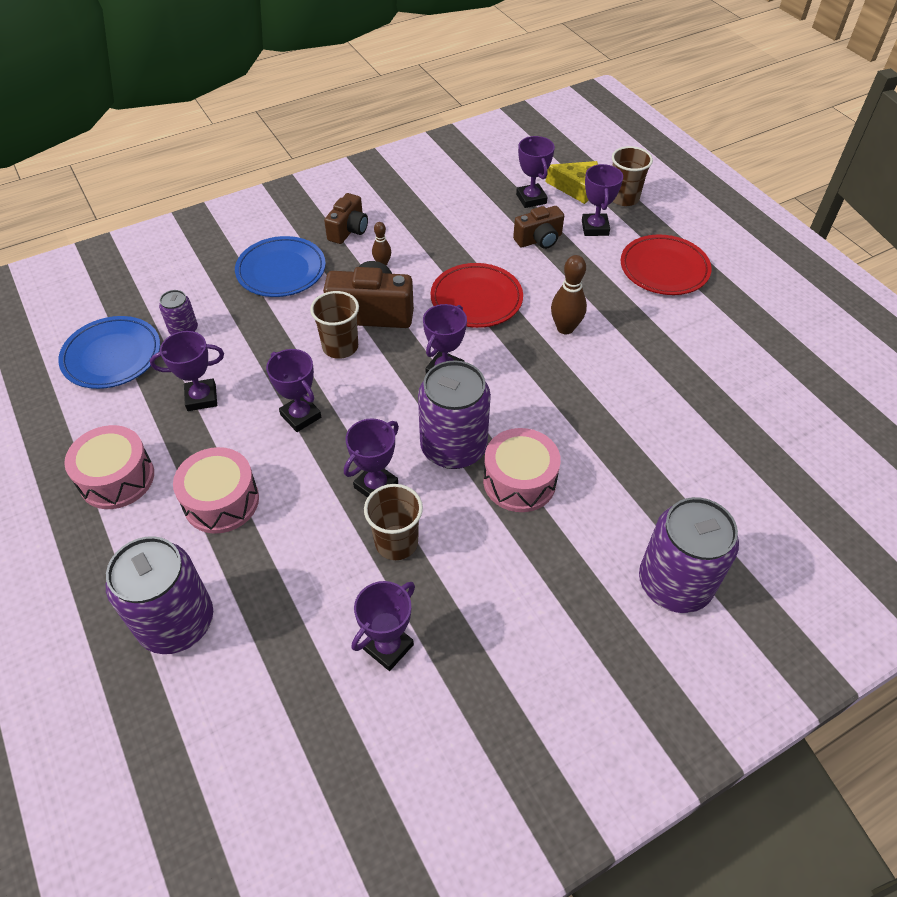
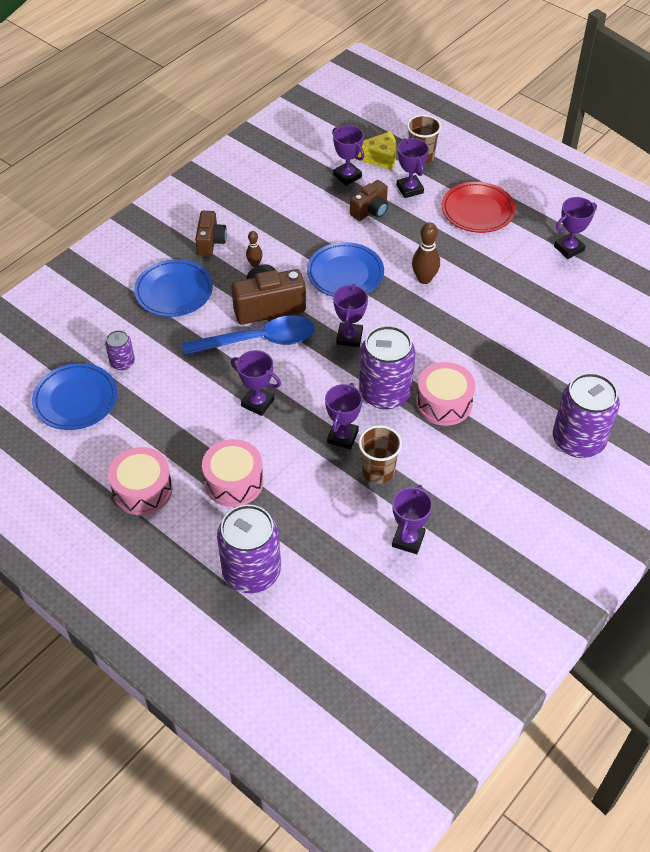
camera: 20 degrees left, 0 degrees up
(201, 398) = (171, 411): purple trophy -> purple trophy (569, 248)
(340, 347) = (258, 341): brown cup -> blue spoon
(476, 299) = (345, 274): red plate -> blue plate

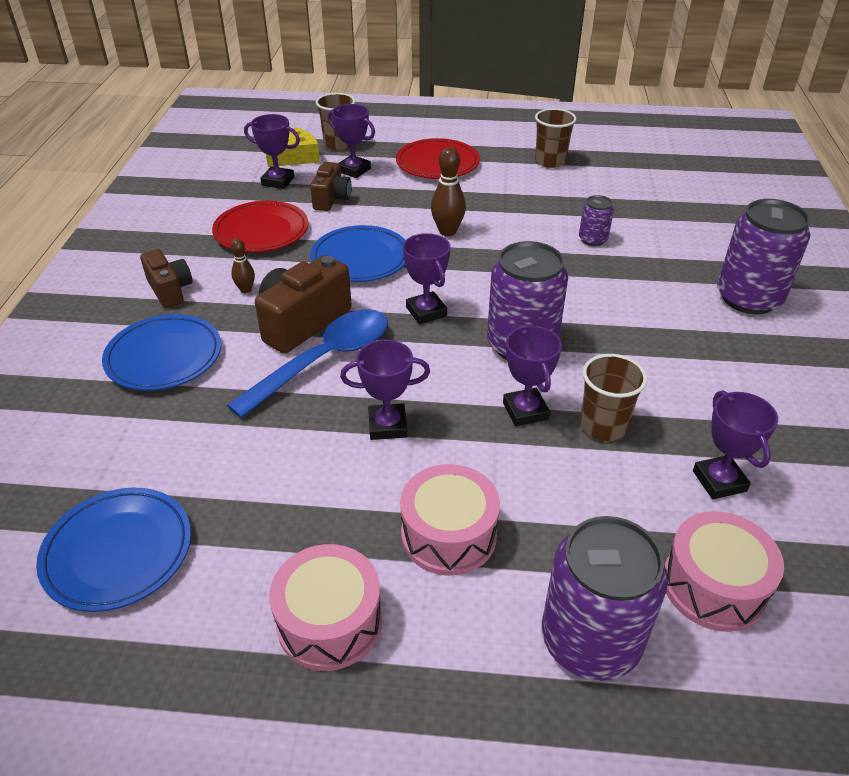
camera: 35 degrees left, 10 degrees down
(122, 362) = (156, 468): purple can -> purple can (593, 239)
(300, 219) = (261, 231): none -> red plate
(444, 403) = (591, 326): pink drum -> pink drum (713, 586)
(569, 248) = (550, 161): purple trophy -> brown cup

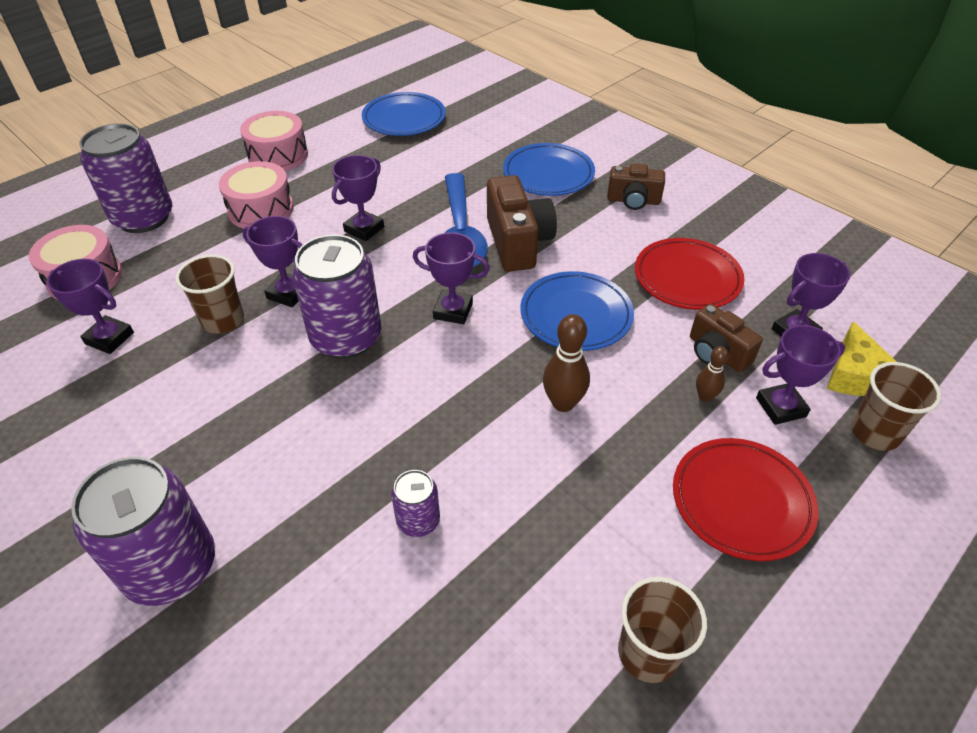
camera: 130 degrees right, 5 degrees up
(246, 289) = (595, 234): brown bowling pin -> brown bowling pin (705, 396)

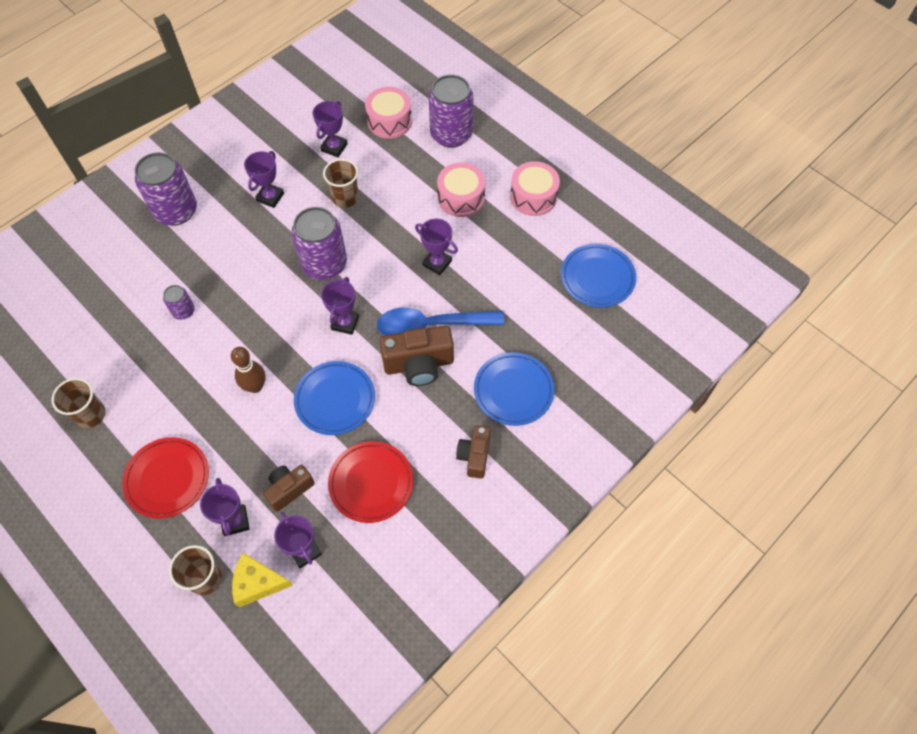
camera: 90 degrees right, 15 degrees up
(288, 293) = (368, 228): purple trophy -> purple trophy (270, 197)
(705, 396) = (250, 473): brown bowling pin -> none

